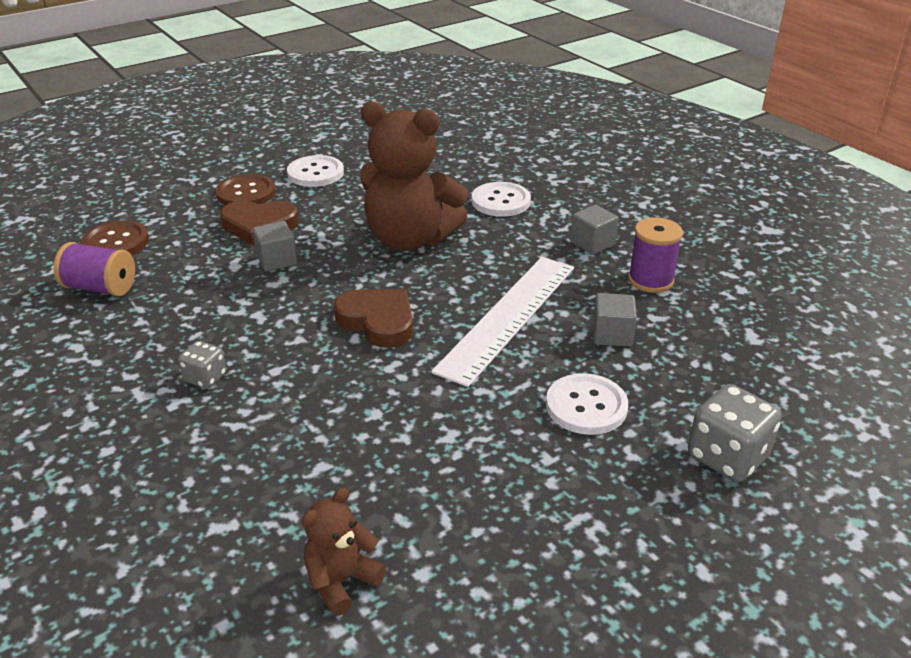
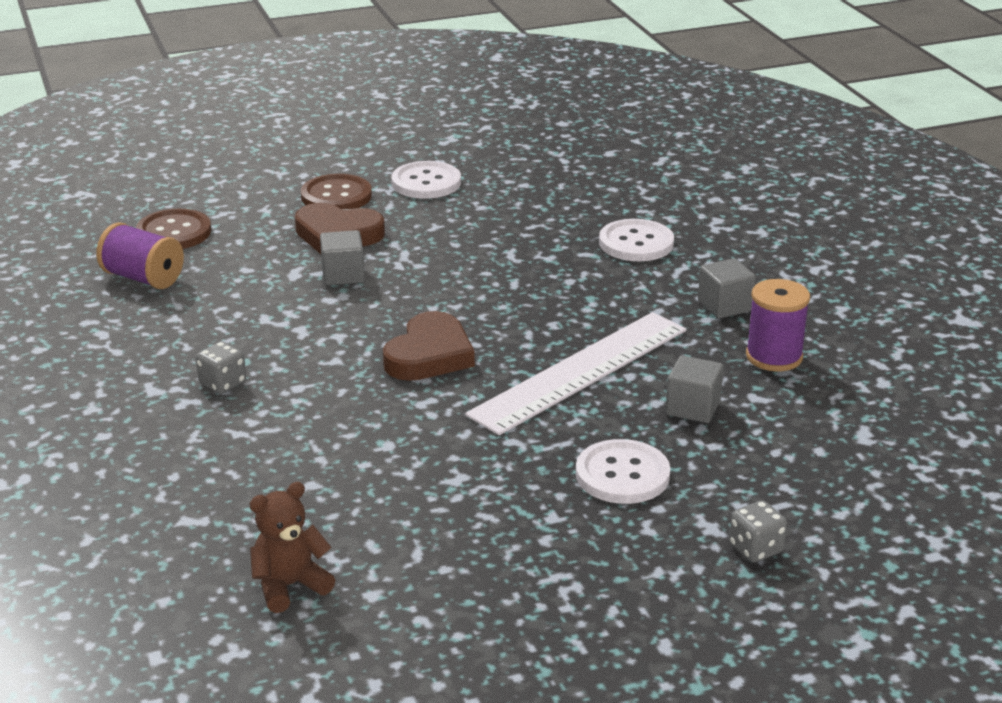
camera: 15 degrees right, 5 degrees down
(378, 321) = (429, 355): brown heart -> brown heart turned 60 degrees clockwise
(410, 239) = (505, 272): brown teddy bear -> none
(727, 457) = (756, 549): grey dice -> grey dice, size x0.57

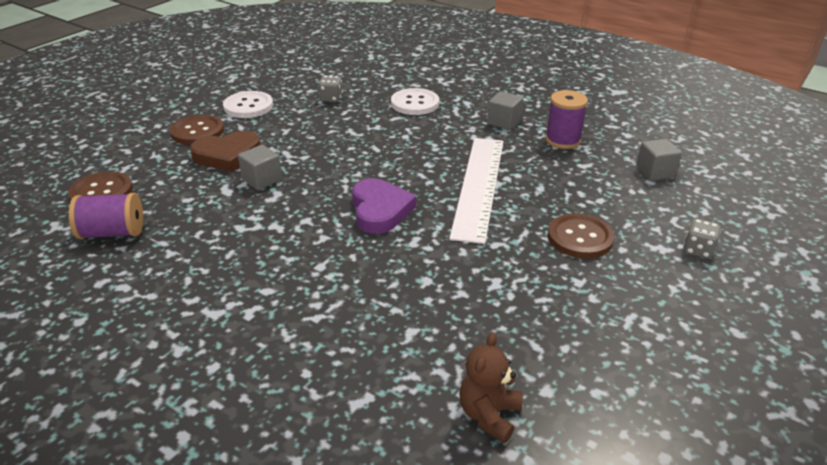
camera: 35 degrees left, 5 degrees up
(222, 383) = (263, 286): grey dice -> grey dice (331, 98)
(429, 355) = (380, 210): brown heart -> purple heart
(622, 475) = (580, 238): white button -> brown button
(693, 408) = (562, 183): grey cube -> grey cube (655, 172)

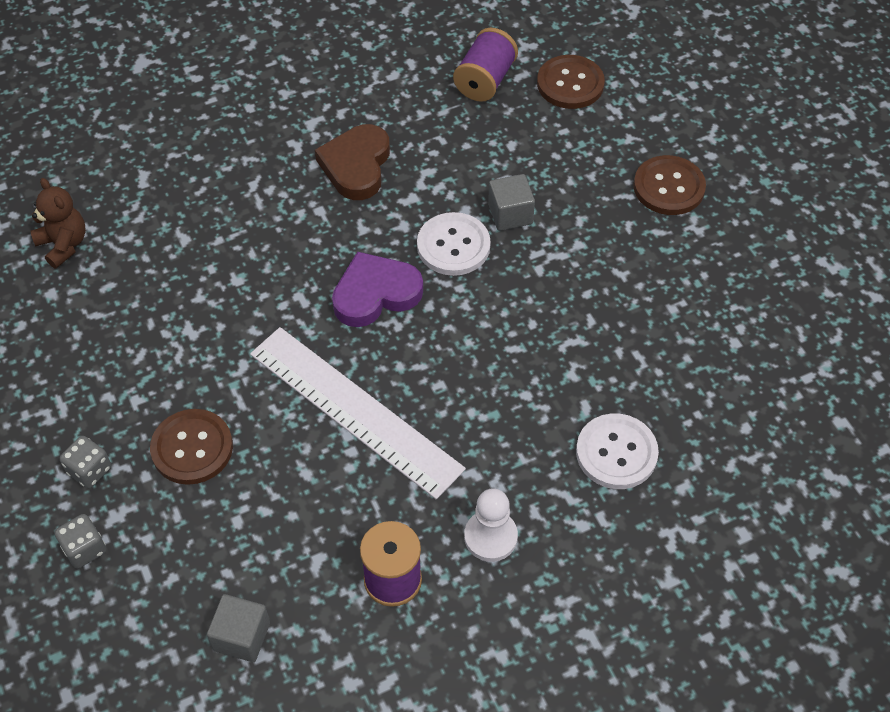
camera: 120 degrees right, 20 degrees up
(227, 155) = (587, 199): brown heart -> brown heart (356, 166)
(248, 106) = (716, 256): white button -> white button (453, 246)
(331, 98) = (692, 357): grey dice -> grey dice (90, 470)
(380, 210) = (375, 293): purple heart -> purple heart turned 135 degrees clockwise
(504, 122) = (490, 537): grey cube -> white pawn

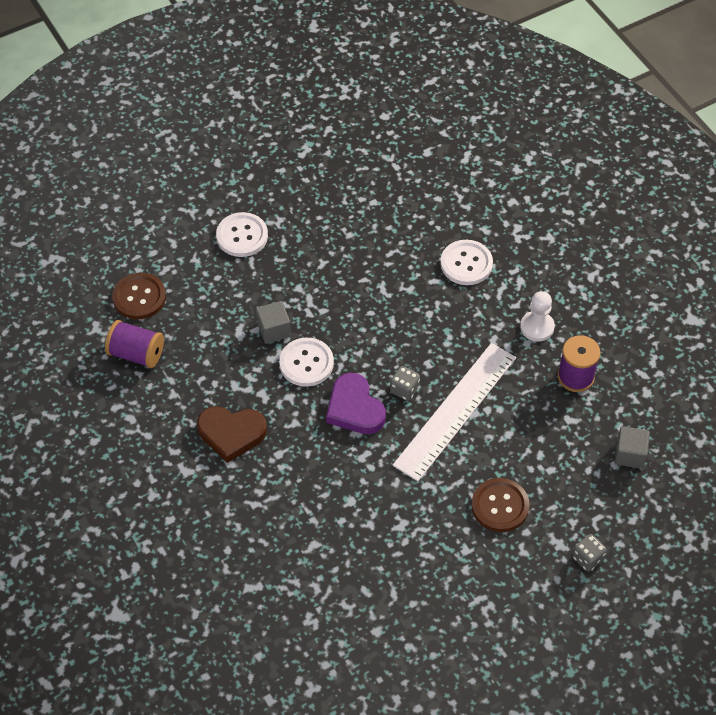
camera: 95 degrees left, 0 degrees up
(64, 245) = (327, 632): brown teddy bear -> none
(90, 470) = (528, 568): grey dice -> grey dice (404, 389)
(669, 187) = (242, 236): brown button -> white button

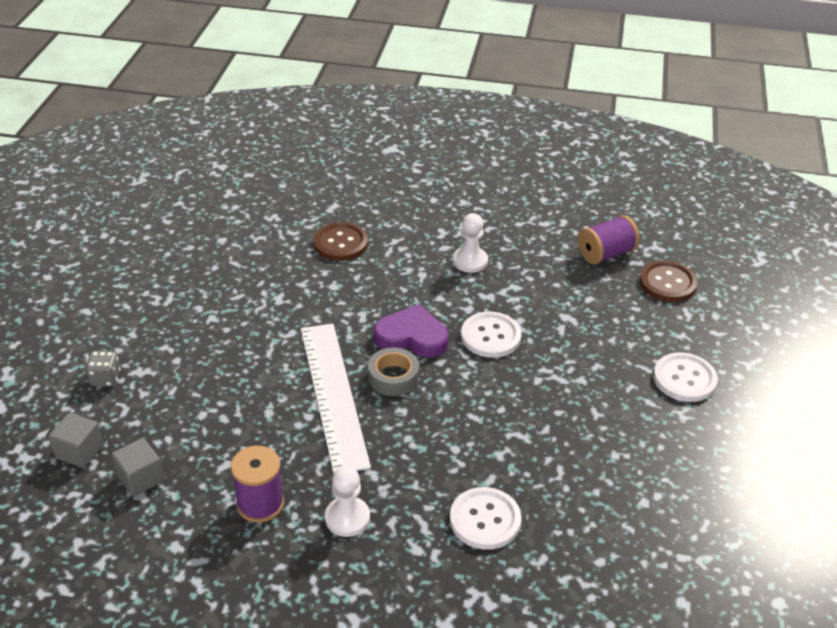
camera: 130 degrees right, 15 degrees down
(231, 434) = (470, 261): brown heart -> white pawn
(274, 330) = (548, 338): grey cube -> grey cube (79, 451)
(404, 389) = (393, 377): grey dice -> grey tape
(500, 506) = (217, 360): brown button -> brown button (340, 243)

